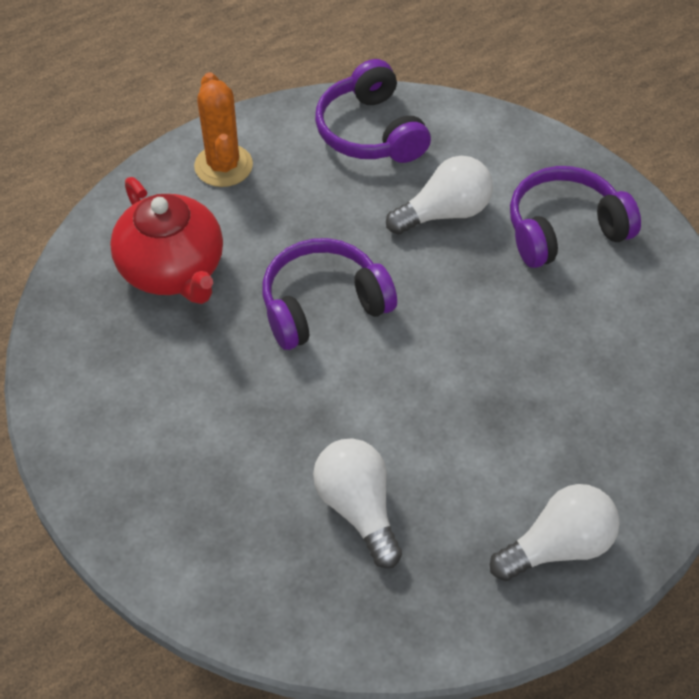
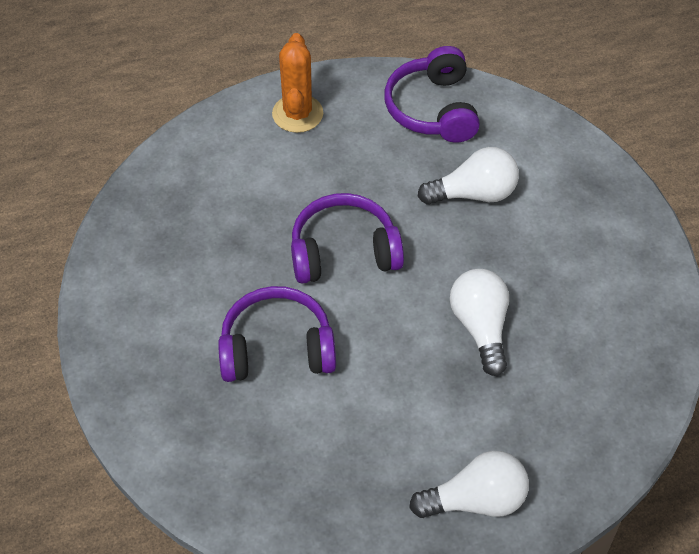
camera: 15 degrees right, 0 degrees up
(173, 270) = (228, 195): red teapot -> none
(358, 508) = (319, 428): white light bulb -> white light bulb (480, 327)
(564, 229) = (575, 230): purple headphones -> purple headphones (277, 348)

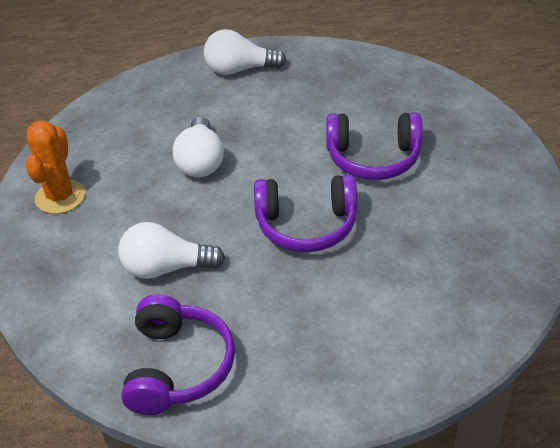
camera: 170 degrees left, 10 degrees down
(297, 114) = (339, 374): orange cactus -> orange cactus (60, 197)

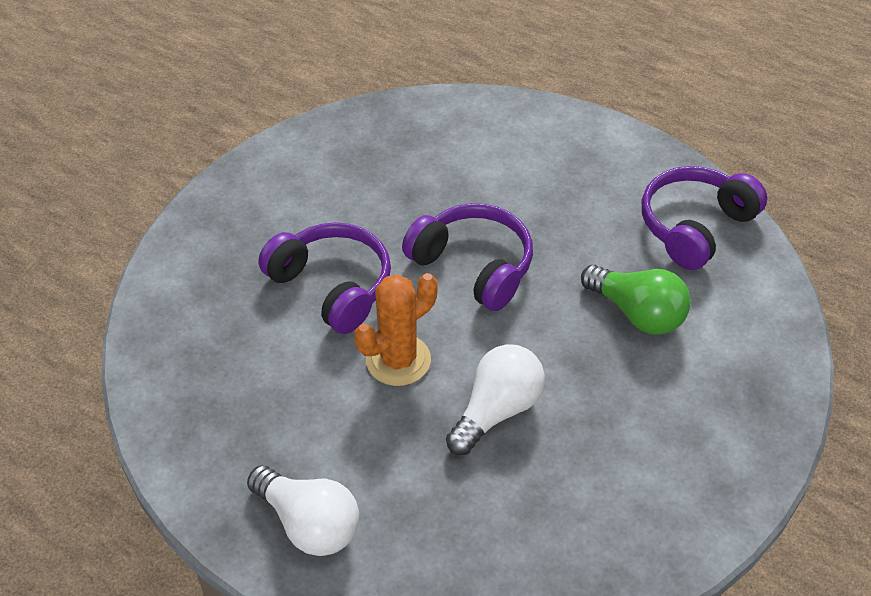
camera: 140 degrees left, 5 degrees up
(60, 197) = (687, 478): orange cactus -> orange cactus (398, 360)
(166, 268) = (637, 313): white light bulb -> green light bulb

